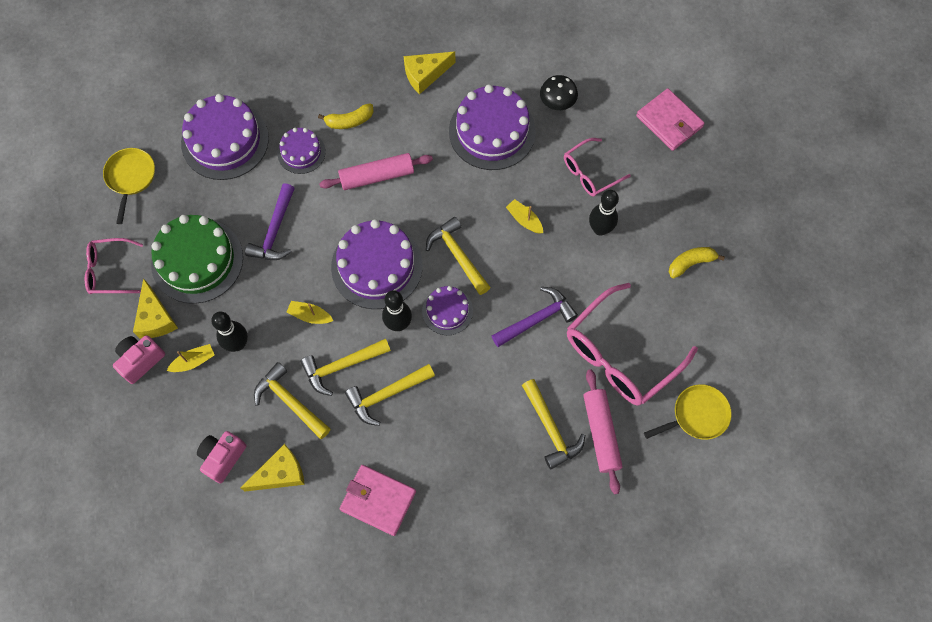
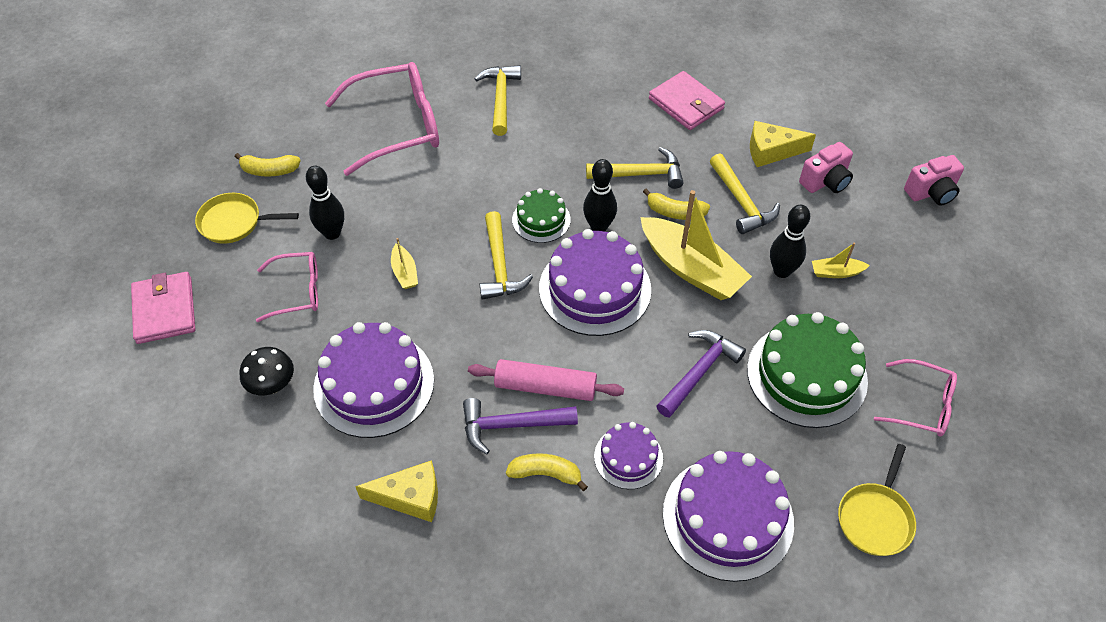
camera: 155 degrees left, 15 degrees down
(141, 361) = (897, 294): pink camera -> pink camera (931, 193)
(156, 318) = (872, 330): yellow cheese -> none
(310, 315) = (691, 268): yellow boat -> yellow boat, size x2.24
(342, 366) = (675, 212): yellow hammer -> yellow banana
(447, 311) = (541, 220): purple cake -> green cake
(536, 319) = (456, 181): purple hammer -> purple hammer (512, 425)
(601, 433) = (458, 81): pink rolling pin -> none
(697, 415) = (366, 64): yellow pan -> yellow pan (234, 222)

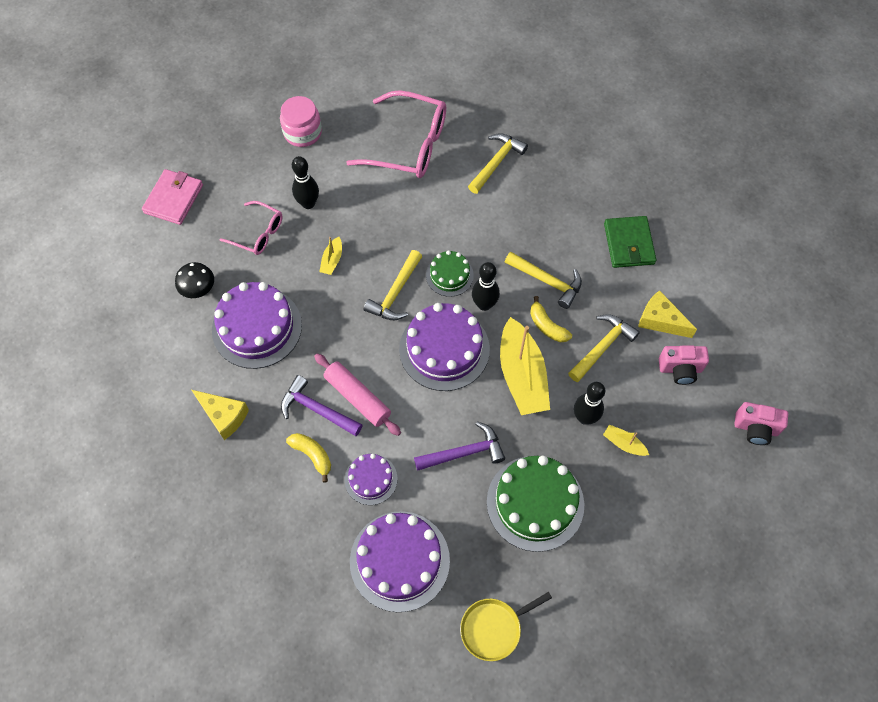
camera: 35 degrees right, 10 degrees up
(234, 222) = (255, 159): yellow pan -> none
(269, 170) = (302, 132): yellow banana -> pink jar
(686, 104) = (629, 244): pink wallet -> green wallet
(741, 202) = (602, 347): yellow hammer -> yellow hammer turned 150 degrees counterclockwise
(922, 405) = (596, 577): pink glasses -> none

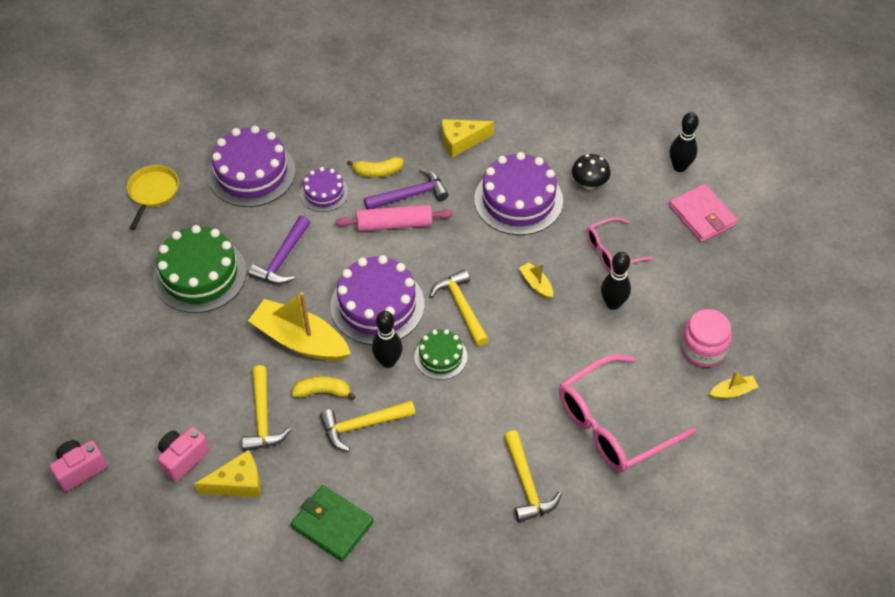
camera: 130 degrees right, 10 degrees down
(585, 417) = (222, 356): black bowling pin -> black bowling pin (679, 167)
(624, 444) = (175, 365): yellow boat -> yellow boat (732, 391)

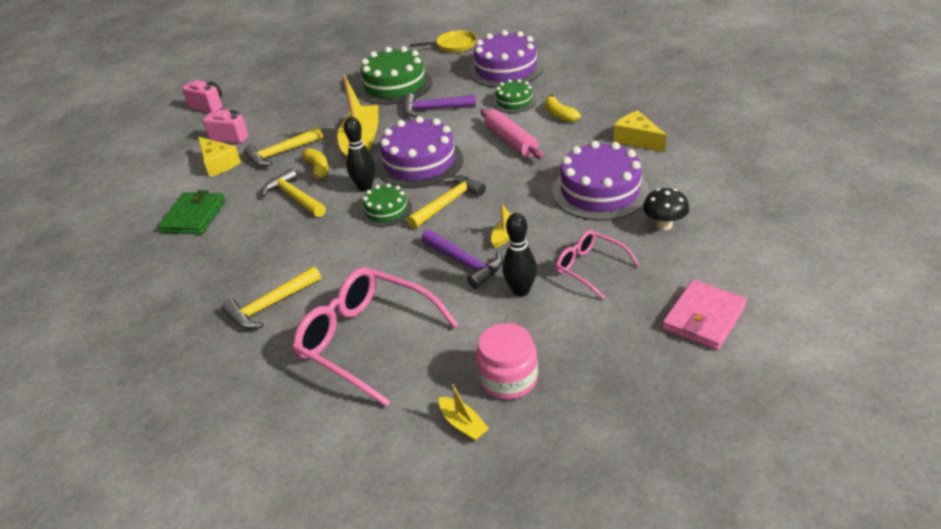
camera: 70 degrees right, 15 degrees down
(324, 193) = (514, 102): purple cake -> green cake
(410, 195) = (549, 137): purple hammer -> purple hammer (464, 263)
(679, 167) = (757, 278): black bowling pin -> none

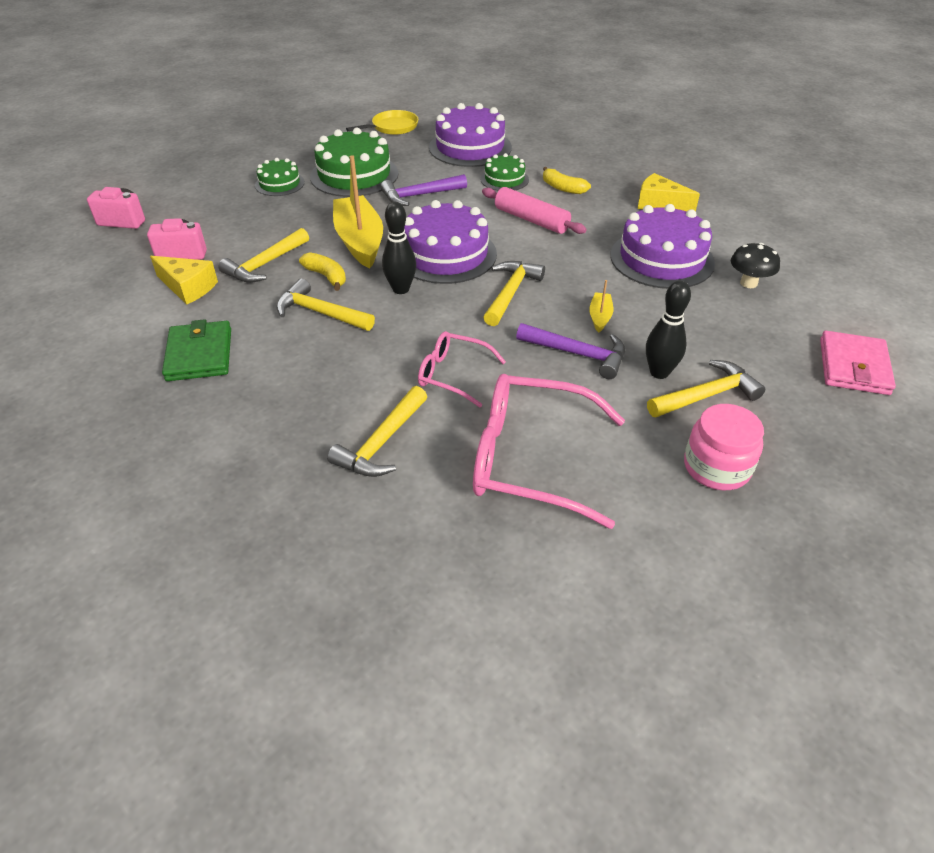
camera: 25 degrees left, 5 degrees up
(386, 210) = (445, 311): green cake -> green cake (279, 184)
(463, 424) = (706, 527): yellow boat -> none
(546, 318) = (706, 395): none -> yellow hammer
(590, 268) = (710, 337): pink glasses -> pink glasses (453, 374)

